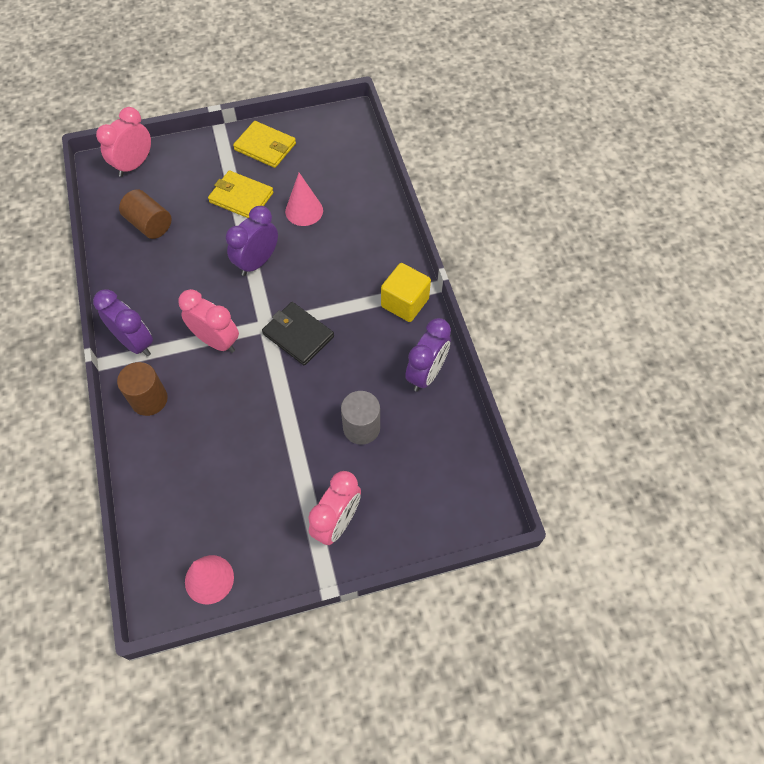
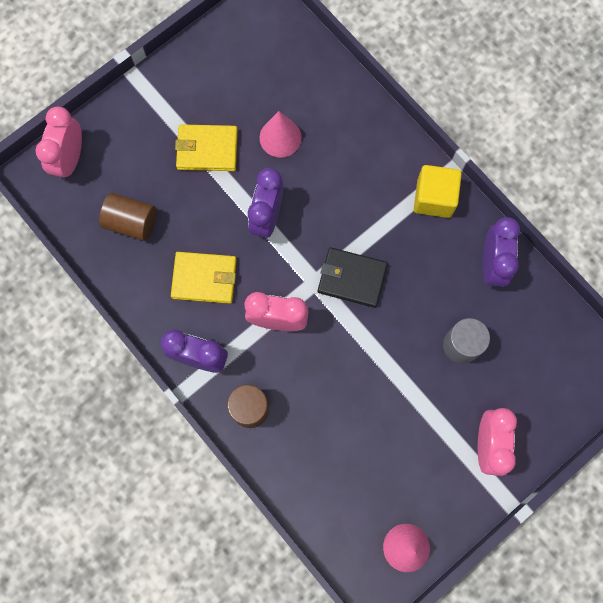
camera: 25 degrees left, 15 degrees up
(265, 147) = (196, 77): yellow wallet -> yellow wallet (204, 278)

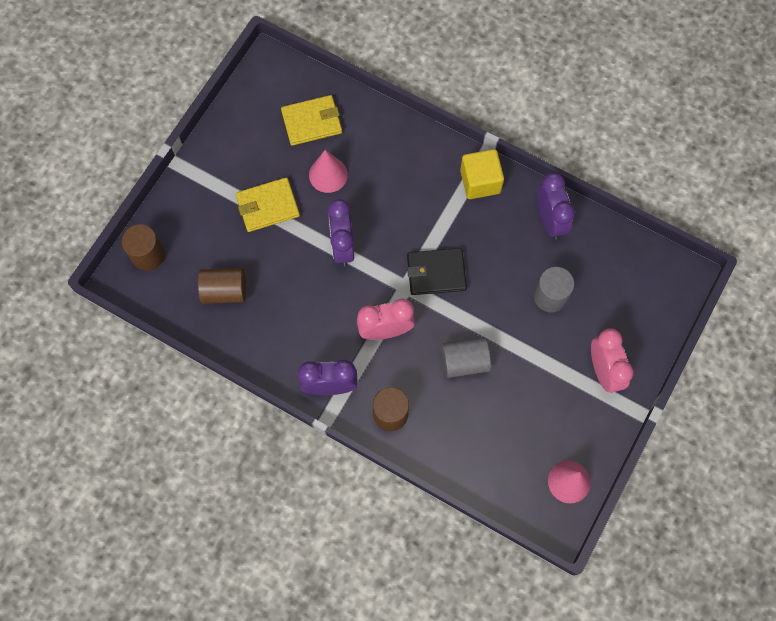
camera: 20 degrees left, 5 degrees down
(70, 159) = (148, 255): pink clock -> brown cylinder
(204, 278) = (308, 317): yellow wallet -> yellow wallet (312, 122)
(346, 382) = (464, 361): none -> grey cylinder

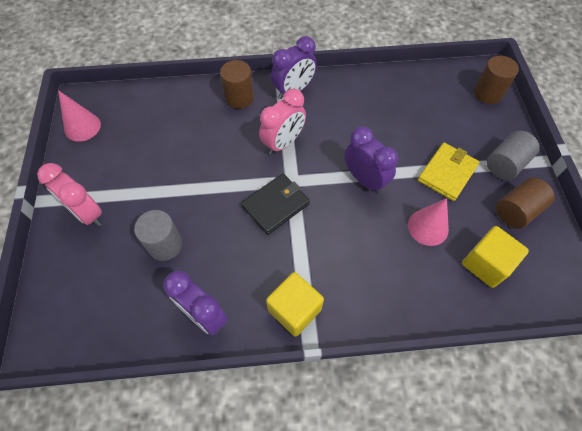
camera: 145 degrees right, 10 degrees down
(224, 291) = (416, 102): brown cylinder -> brown cylinder (516, 211)
(312, 122) = (486, 264): yellow wallet -> yellow cube
(464, 361) = (208, 156): grey cylinder -> grey cylinder (505, 164)

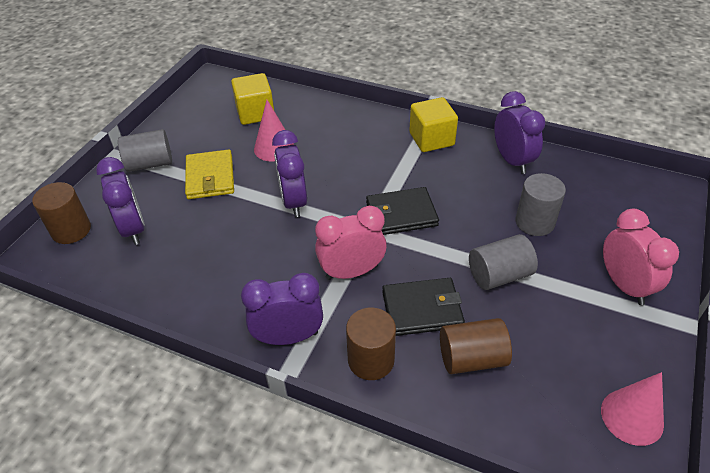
camera: 150 degrees left, 15 degrees down
(181, 183) = (499, 275): none -> grey cylinder
(224, 138) = (422, 309): none -> black wallet
(447, 173) = (210, 177): yellow wallet -> yellow wallet turned 75 degrees counterclockwise
(451, 111) = (133, 229): none -> purple clock
(516, 211) = (188, 132): brown cylinder -> brown cylinder (472, 358)

